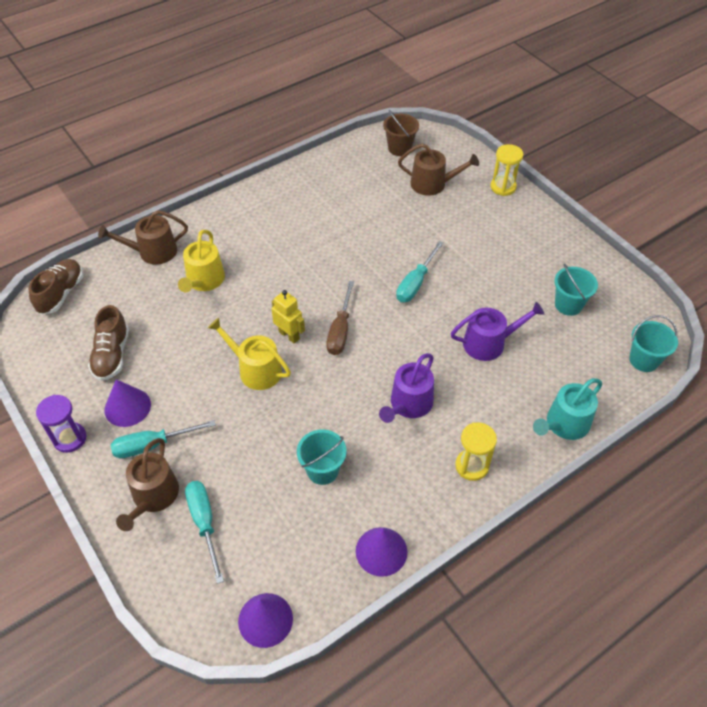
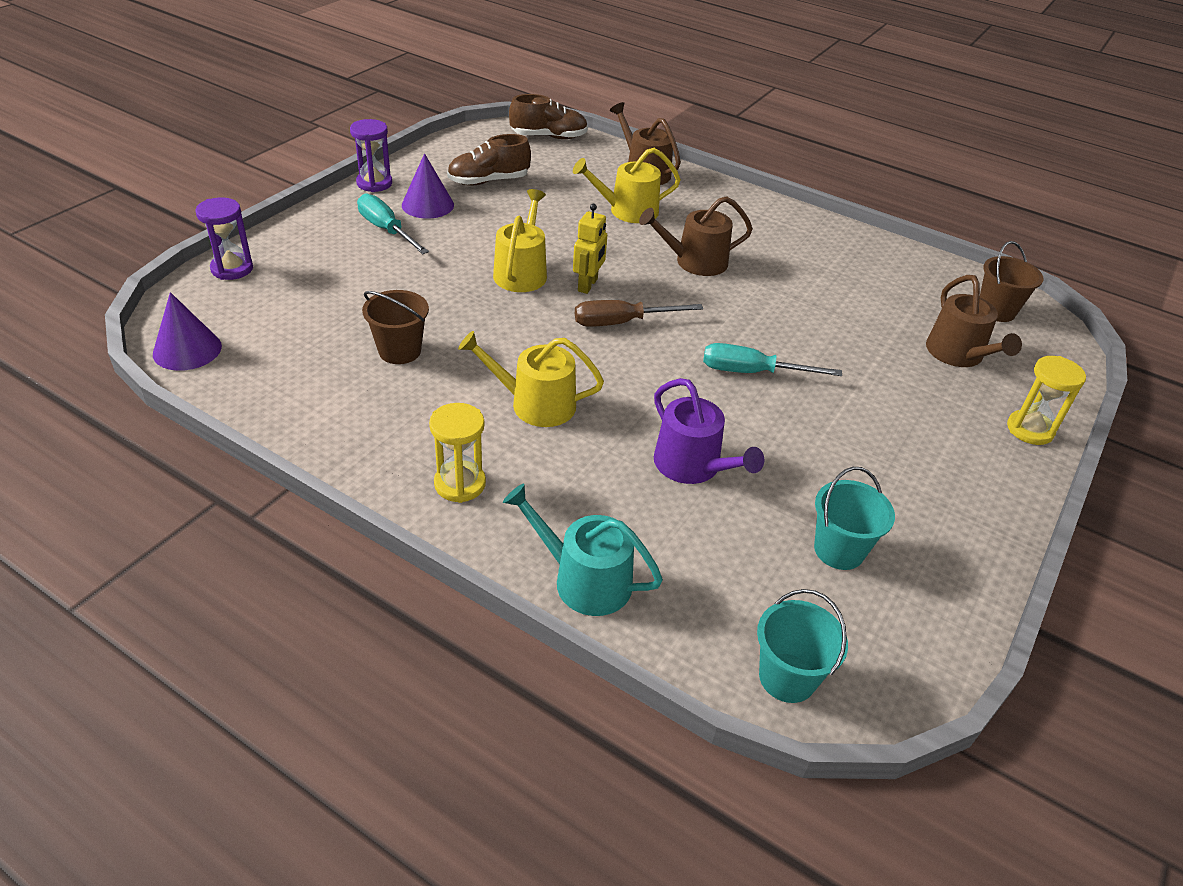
camera: 65 degrees right, 10 degrees down
(153, 497) = (322, 245): brown watering can -> brown watering can (695, 262)
(159, 573) = (232, 269): none -> purple hourglass
(204, 523) = (299, 283): turquoise screwdriver -> none
(322, 470) = (399, 351): turquoise bucket -> brown bucket
(381, 551) = (297, 421): purple cone -> none
(408, 404) = (535, 404): purple watering can -> yellow watering can

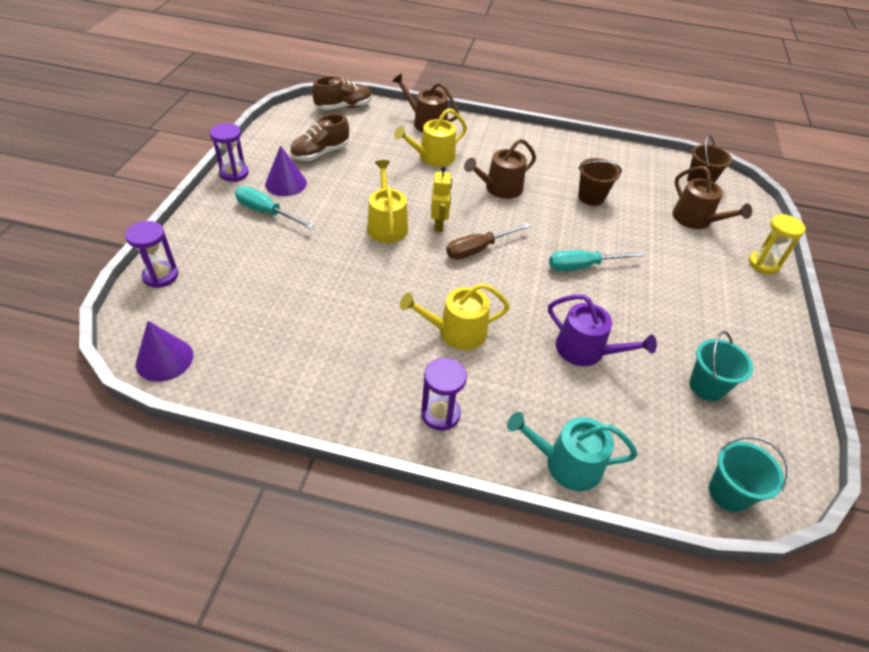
camera: 20 degrees left, 5 degrees up
(399, 351) = (334, 314): brown bucket -> brown bucket (591, 197)
(460, 484) = (440, 414): yellow hourglass -> purple hourglass

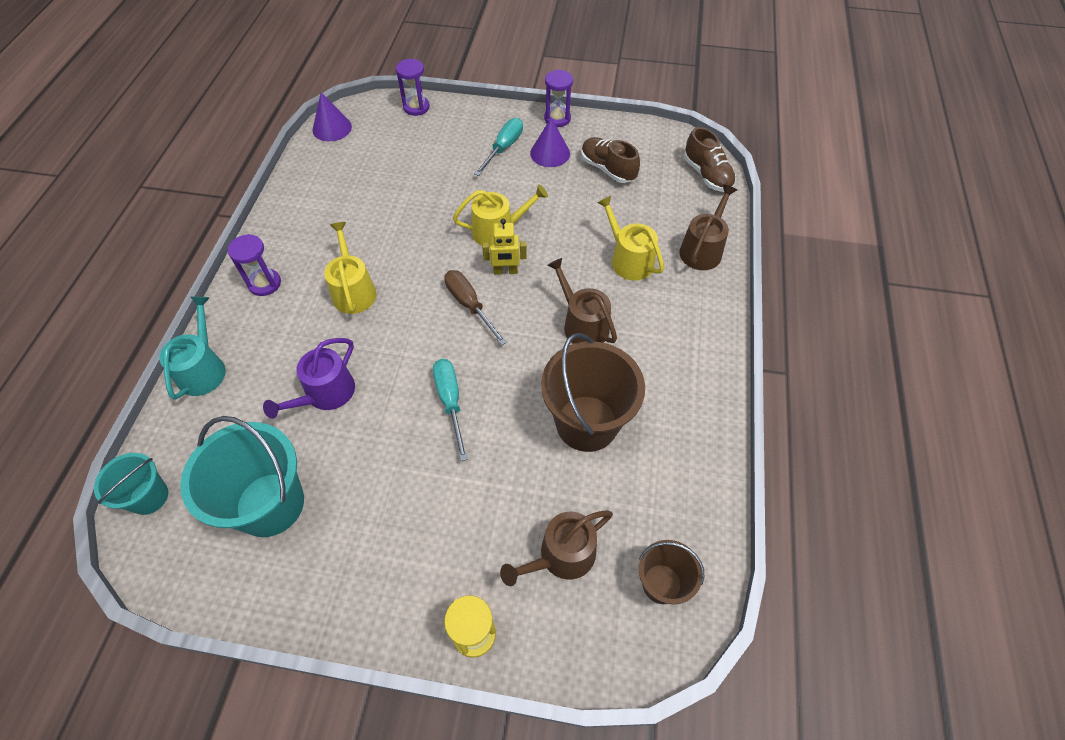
camera: 90 degrees right, 10 degrees up
(591, 197) = (586, 423): brown bucket -> brown bucket, size x1.80
(706, 386) = (270, 504): turquoise bucket -> turquoise bucket, size x1.80

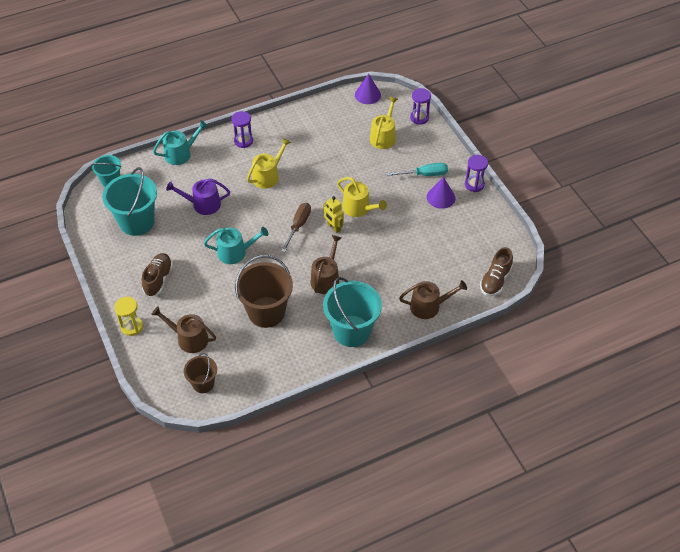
camera: 55 degrees right, 5 degrees down
(450, 402) = (235, 252): turquoise screwdriver -> turquoise watering can
(607, 169) = (453, 230): brown shoe -> brown shoe (158, 279)
(628, 259) = (389, 276): yellow watering can -> yellow watering can (383, 137)
(688, 344) = (351, 331): none -> turquoise bucket

